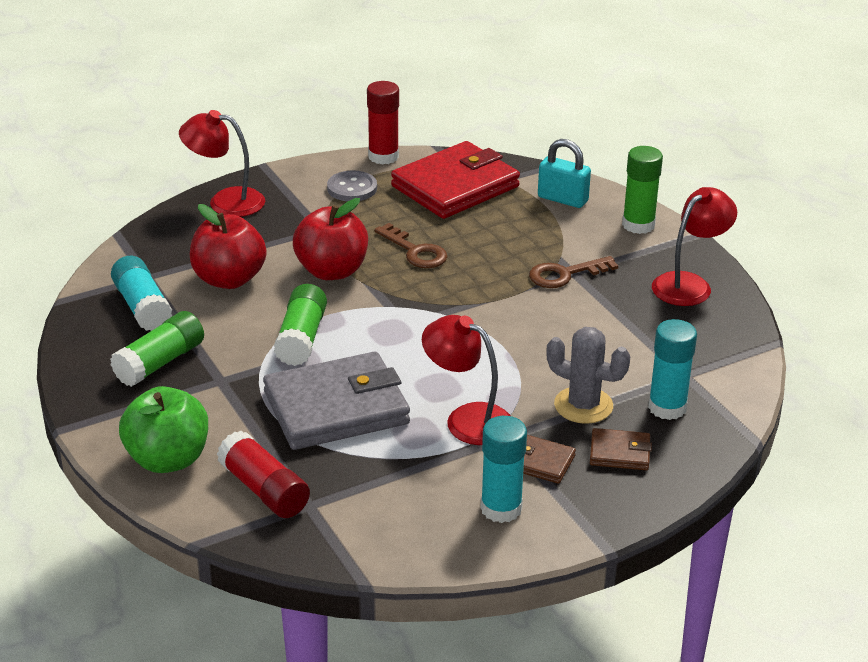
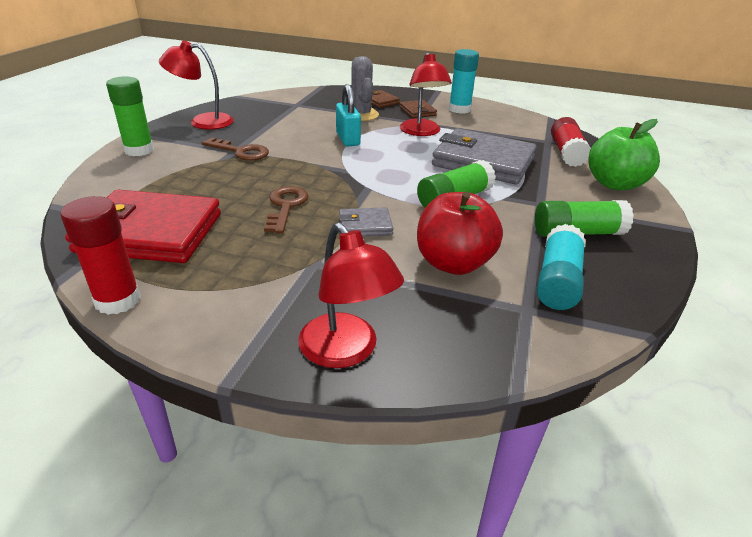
camera: 135 degrees left, 0 degrees up
(332, 271) = (365, 225): red apple -> grey wallet
(352, 188) = (216, 284): grey button -> none
(562, 199) = (125, 183): turquoise padlock -> turquoise padlock (348, 139)
(667, 407) = (330, 101): turquoise glue stick -> none

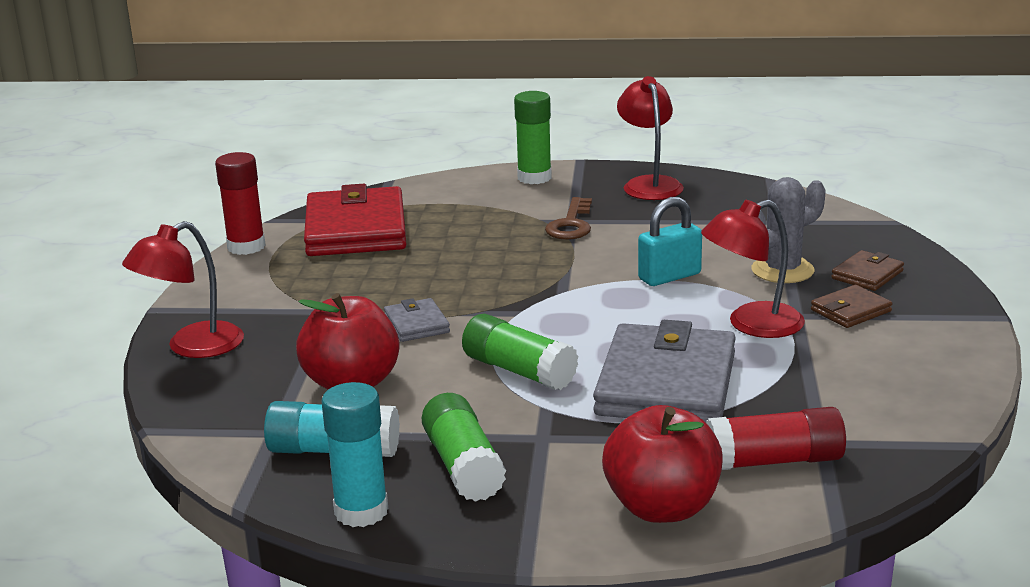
camera: 80 degrees right, 10 degrees down
(286, 206) = (440, 276): brown key -> none
(459, 109) = (907, 346): turquoise glue stick -> turquoise glue stick (361, 511)
(614, 184) = (662, 507): green apple -> red apple

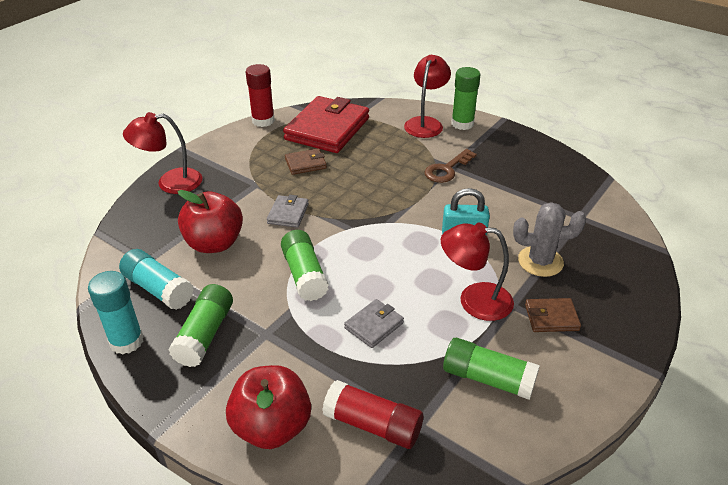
camera: 30 degrees right, 15 degrees up
(649, 184) = (526, 154): red lamp -> red lamp (425, 123)
(666, 384) = (374, 325): grey wallet -> grey wallet, size x0.46
(847, 380) = (488, 378): none -> green glue stick
(867, 275) = (595, 290): brown wallet -> brown wallet (305, 164)

